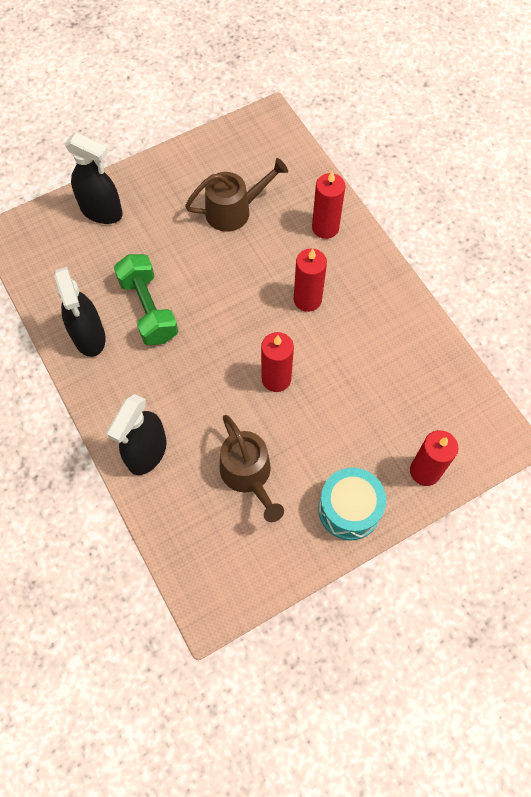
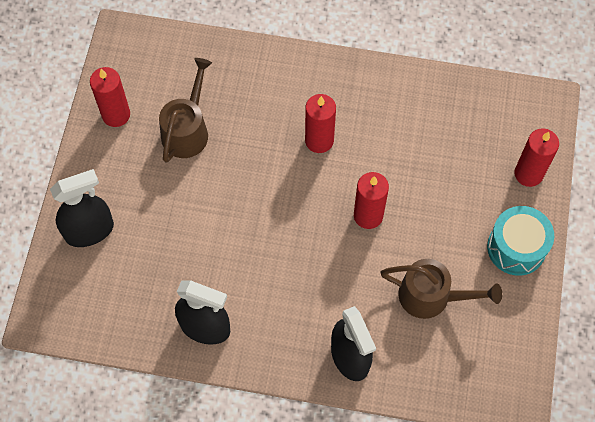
camera: 50 degrees left, 0 degrees up
(149, 309) = (221, 262): green dumbbell -> none
(325, 227) = (266, 78): red candle -> red candle (116, 115)

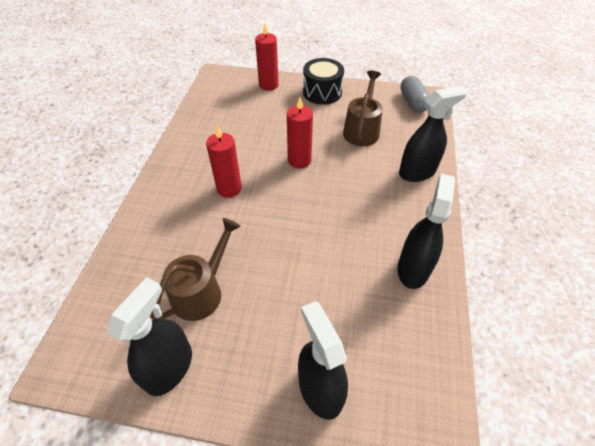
camera: 90 degrees left, 15 degrees down
(116, 115) = (169, 368): red candle -> black spray bottle
(187, 129) = (202, 291): brown watering can -> brown watering can turned 105 degrees clockwise
(501, 377) = (413, 102): none -> grey capsule
(516, 247) = (322, 92): turquoise drum -> black drum

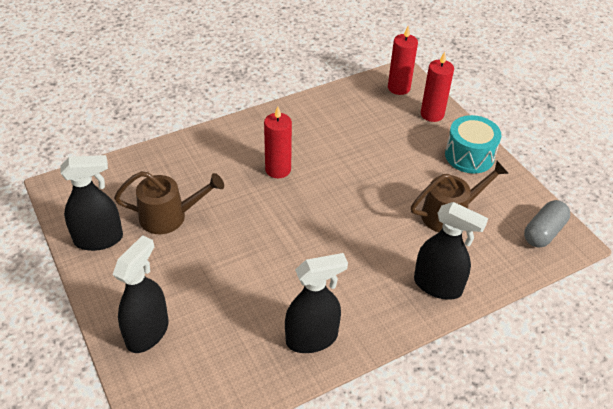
camera: 50 degrees right, 5 degrees down
(299, 160) = (357, 193): red candle -> red candle (399, 88)
(322, 92) = (469, 156): black drum -> turquoise drum

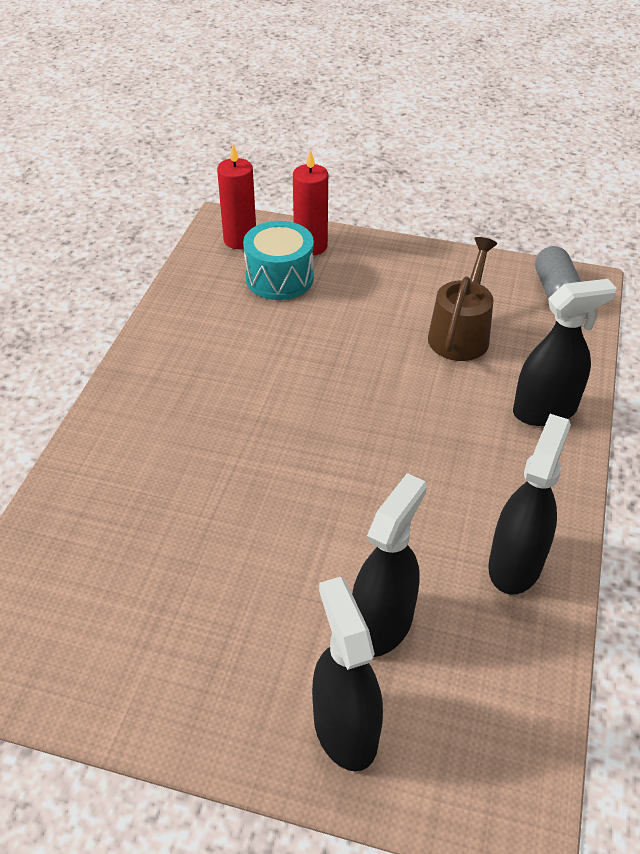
camera: 45 degrees left, 0 degrees up
(99, 239) = (120, 679): black spray bottle -> black spray bottle (382, 624)
(170, 216) = (176, 571): brown watering can -> none
(278, 169) = (230, 416): red candle -> none
(469, 156) = (400, 264): turquoise drum -> turquoise drum (279, 278)

